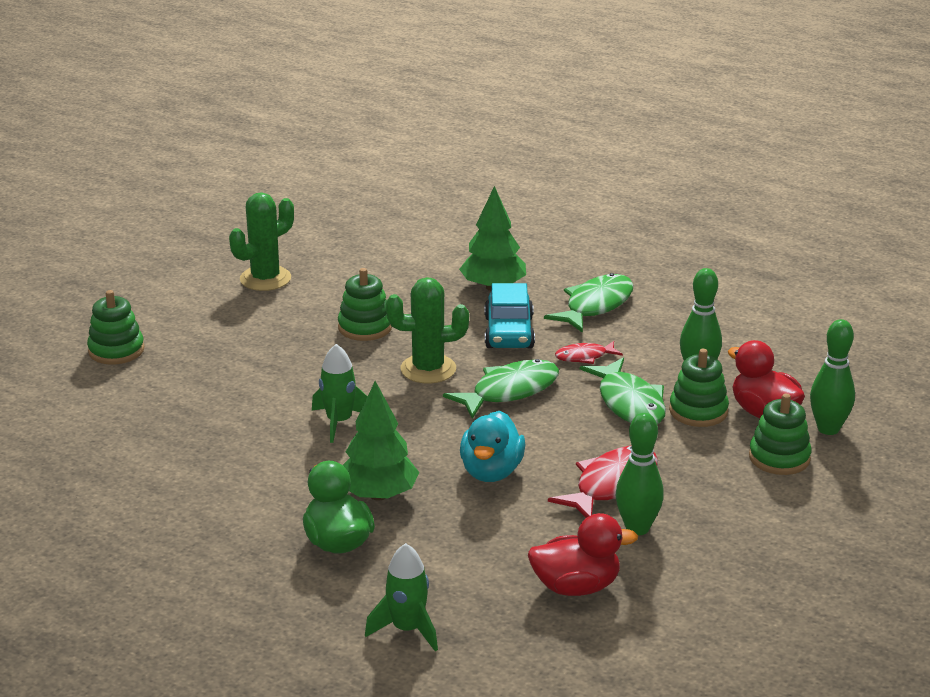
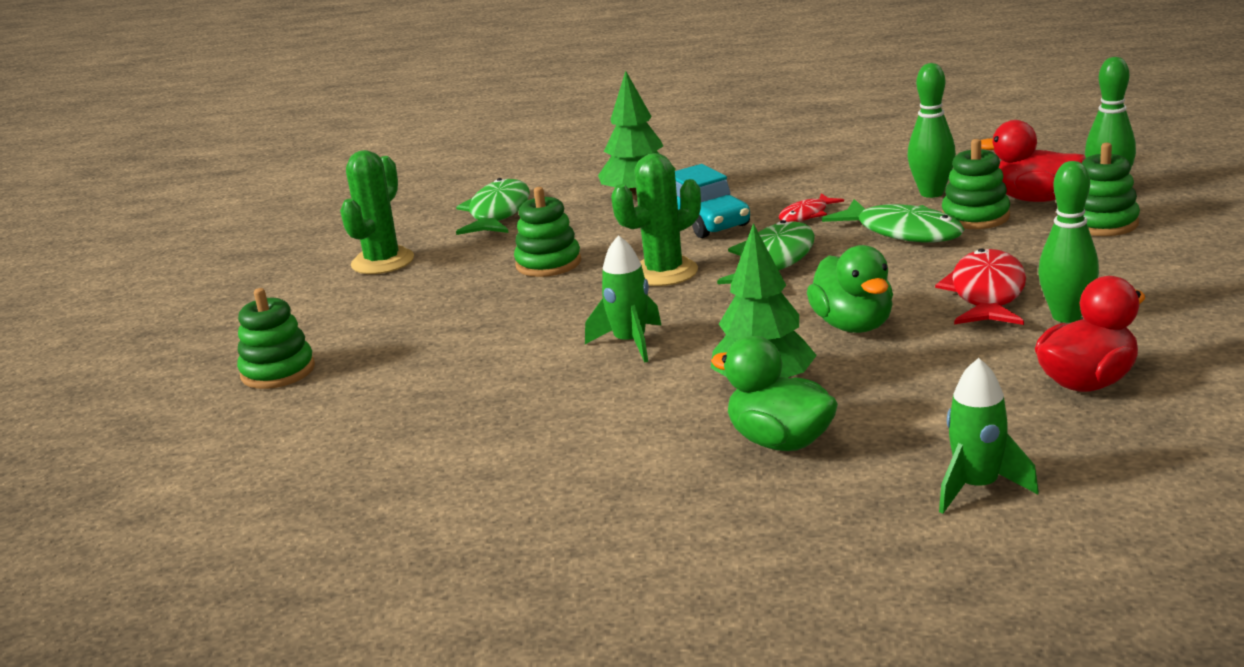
camera: 25 degrees left, 5 degrees down
(491, 472) = (853, 325): turquoise duck -> green duck
(595, 305) = (759, 179): green fish -> green fish (498, 213)

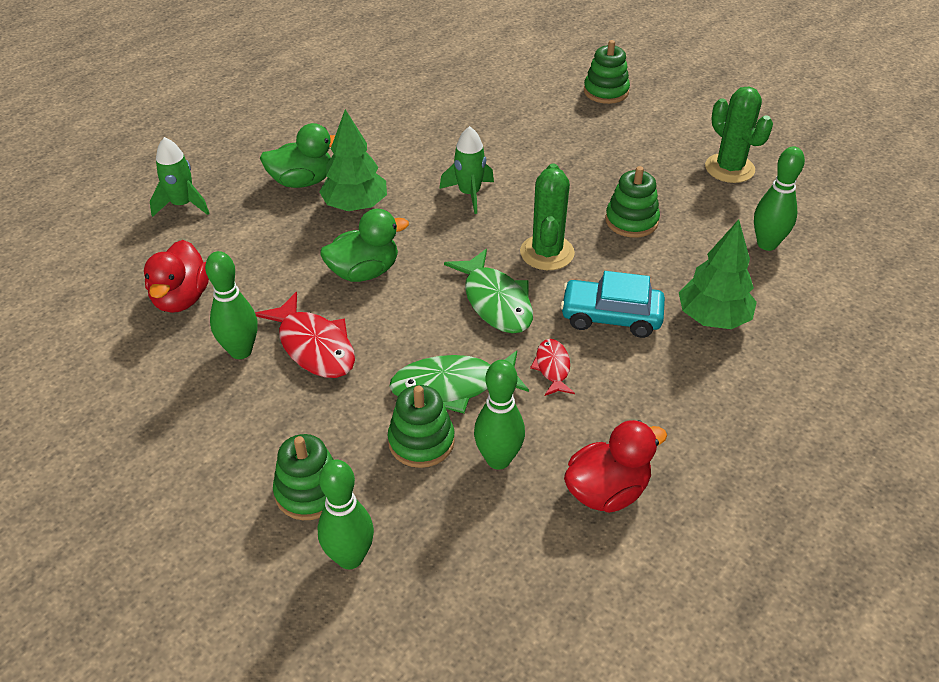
camera: 125 degrees right, 20 degrees up
(498, 213) = (767, 244): green fish -> green bowling pin
(853, 325) = (364, 272): green duck -> green duck turned 135 degrees clockwise
(1034, 199) = (402, 502): red duck -> red duck (607, 491)

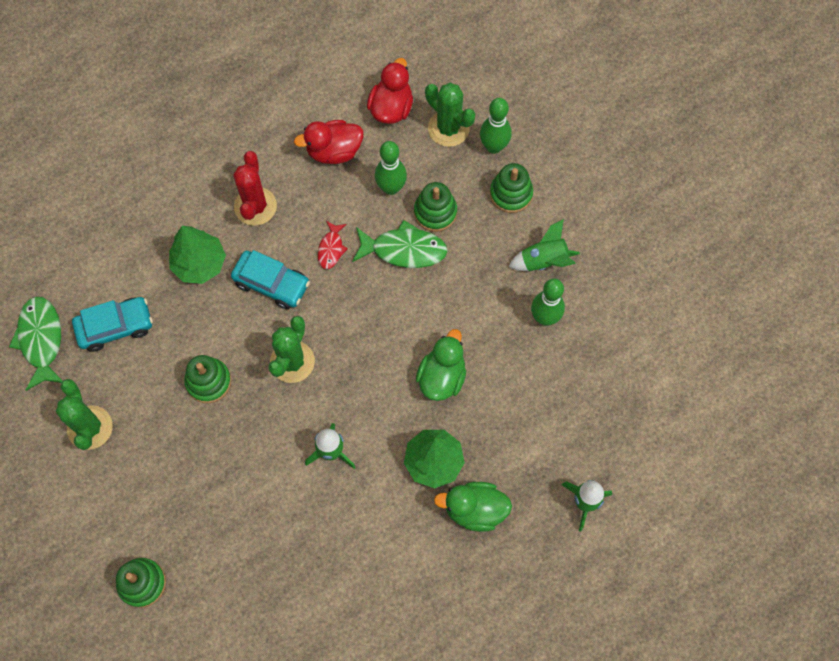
camera: 165 degrees left, 25 degrees up
(182, 298) = (586, 383): red duck -> red duck (391, 108)
(248, 414) = (543, 261): none -> green rocket
(314, 346) = (492, 309): red fish -> none
(364, 272) = (442, 377): green duck -> green duck turned 120 degrees clockwise
(434, 570) = (448, 128): none -> green cactus
(496, 301) = (350, 319): green fish -> green fish (41, 340)
(681, 394) = (255, 206): none -> red cactus
(767, 244) = (115, 327): green bowling pin -> turquoise car

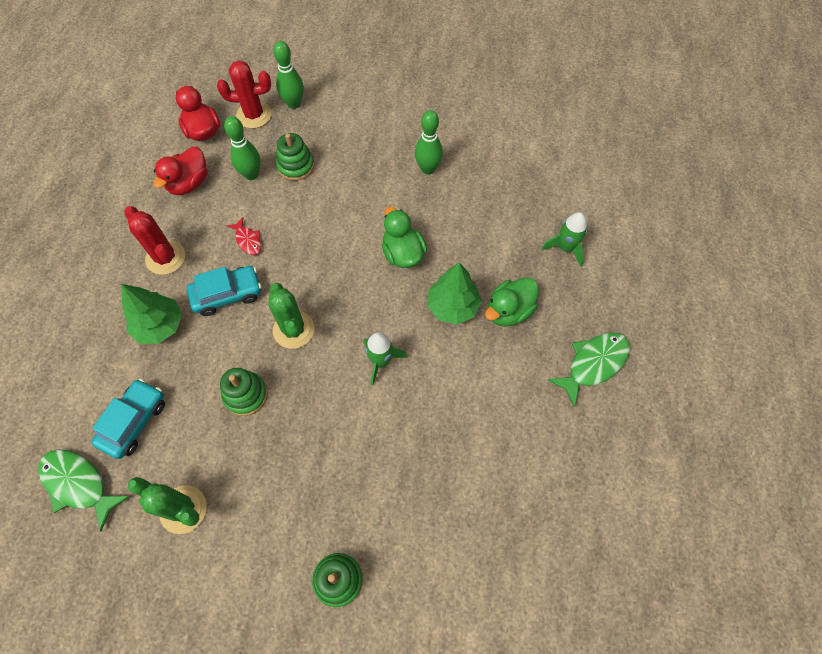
camera: 45 degrees left, 5 degrees down
(404, 249) = (298, 202): green fish -> green fish (593, 364)
(448, 128) = (254, 115): green cactus -> red cactus
(511, 194) = (332, 120): green stacking toy -> none
(543, 261) = (392, 140): green rocket -> none

